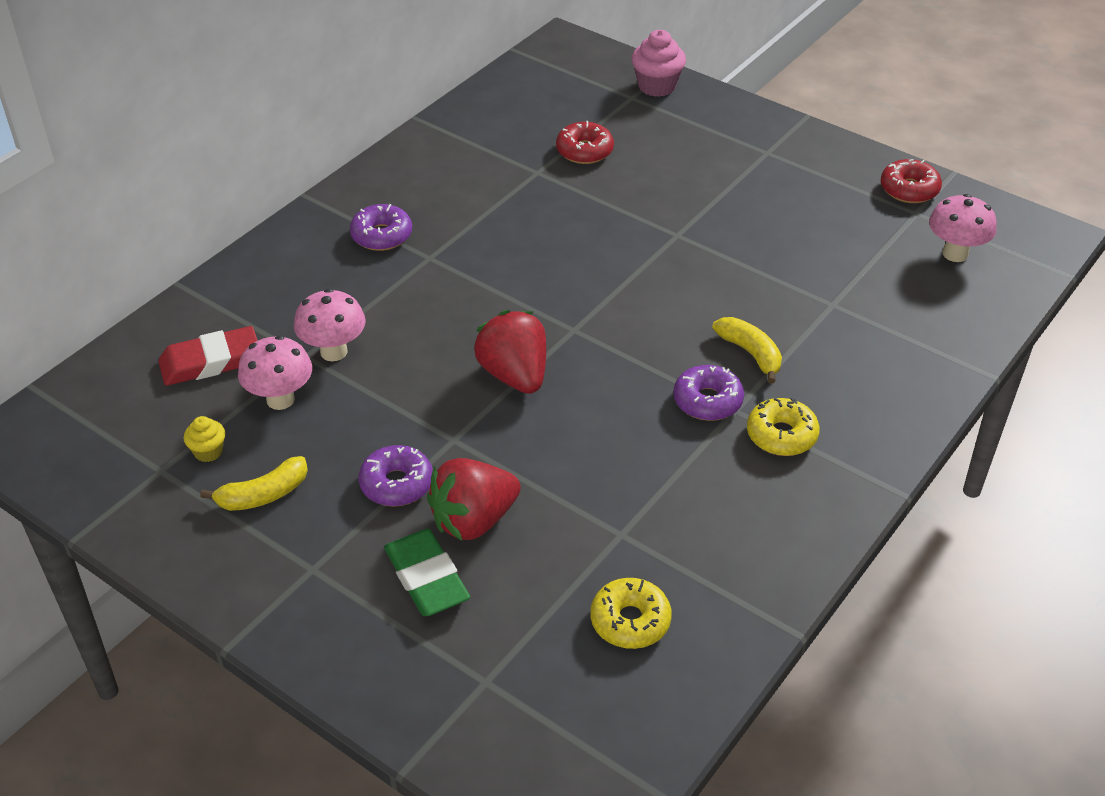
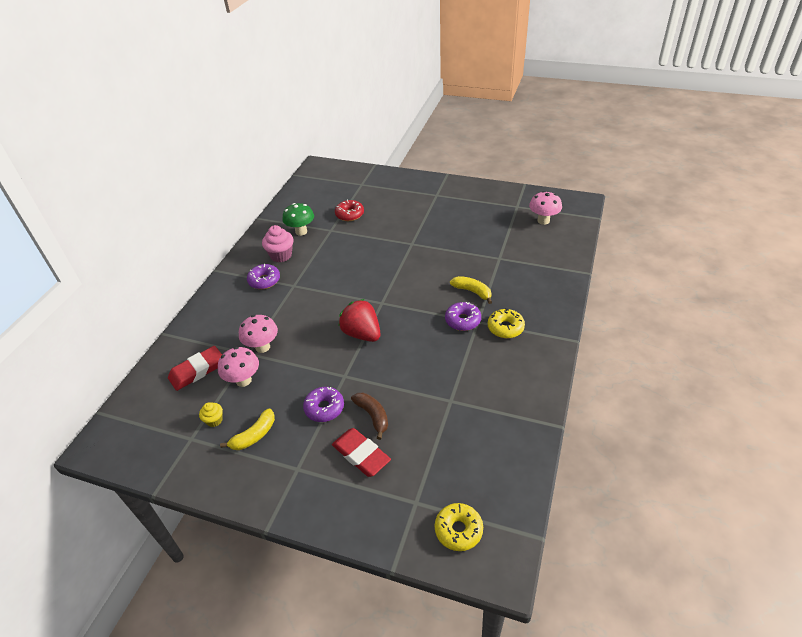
camera: 15 degrees left, 0 degrees up
(426, 578) = (361, 454): green eraser -> red eraser
(473, 520) = (373, 416): red strawberry -> brown banana
(482, 161) = (301, 231): none -> green mushroom
(630, 621) = (475, 445): yellow donut -> yellow donut (458, 530)
(657, 86) = (371, 176): pink cupcake -> pink cupcake (281, 255)
(909, 189) = (509, 196): red donut -> none

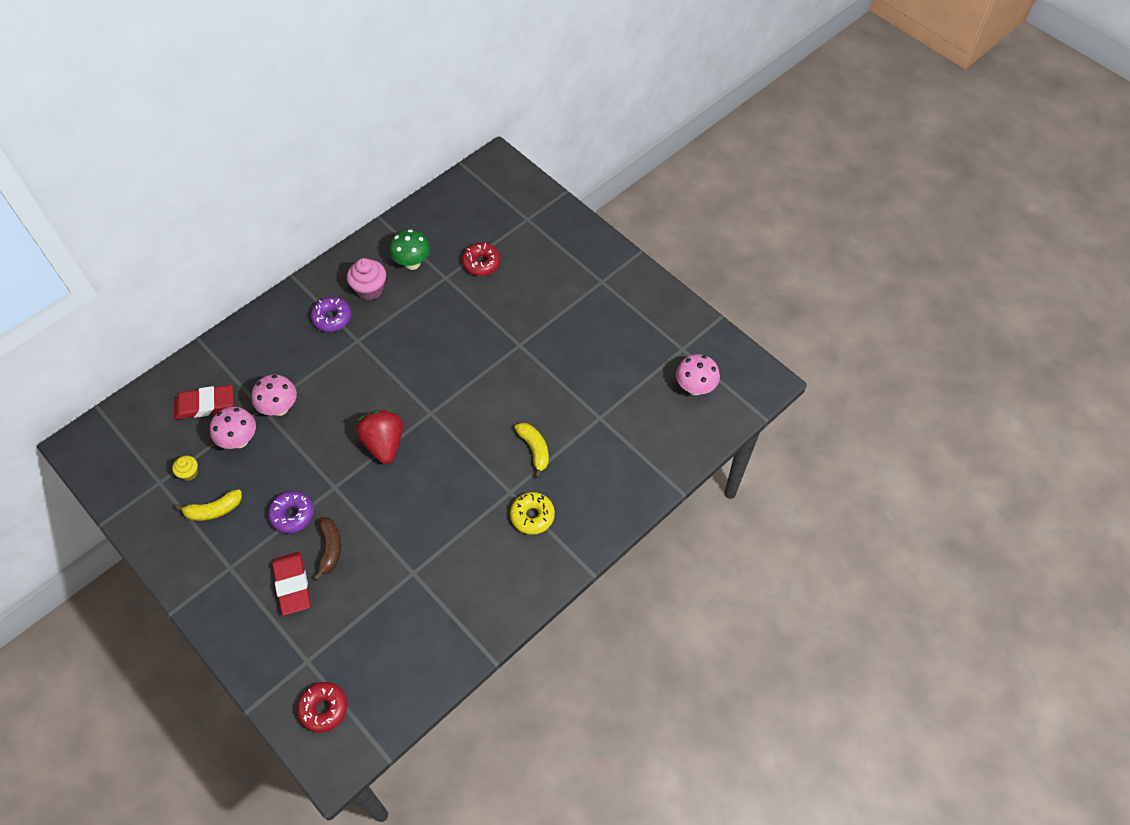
camera: 25 degrees right, 15 degrees up
(458, 530) = (324, 709): yellow donut -> red donut
(463, 320) = (495, 482): purple donut -> none

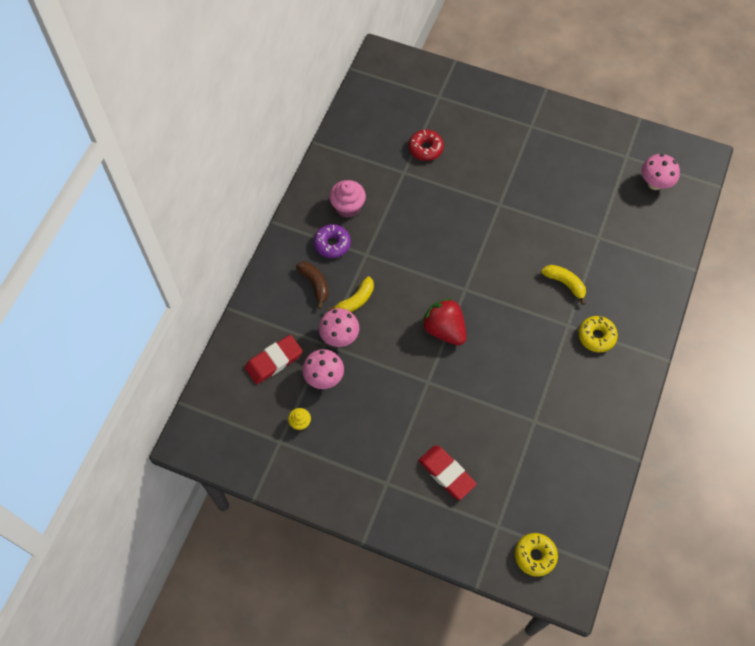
camera: 25 degrees left, 5 degrees up
(214, 510) = (342, 443): yellow banana -> yellow banana (355, 300)
(292, 515) = (409, 419): purple donut -> none
(324, 709) = (535, 556): red donut -> yellow donut
(330, 549) = (457, 432): brown banana -> brown banana (315, 284)
(412, 263) = (368, 171): green mushroom -> none

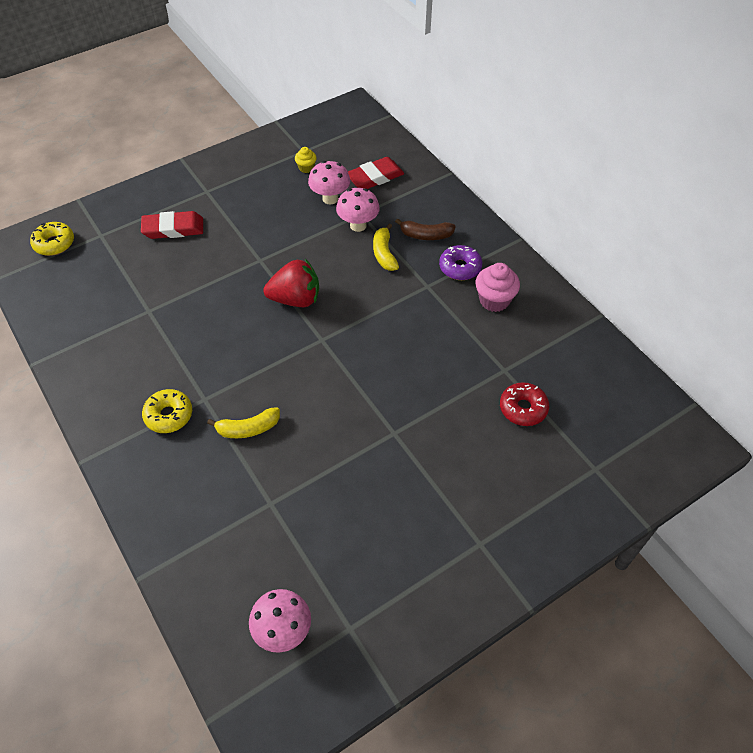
camera: 125 degrees right, 10 degrees down
(274, 361) = (375, 177): red eraser -> red eraser turned 60 degrees clockwise

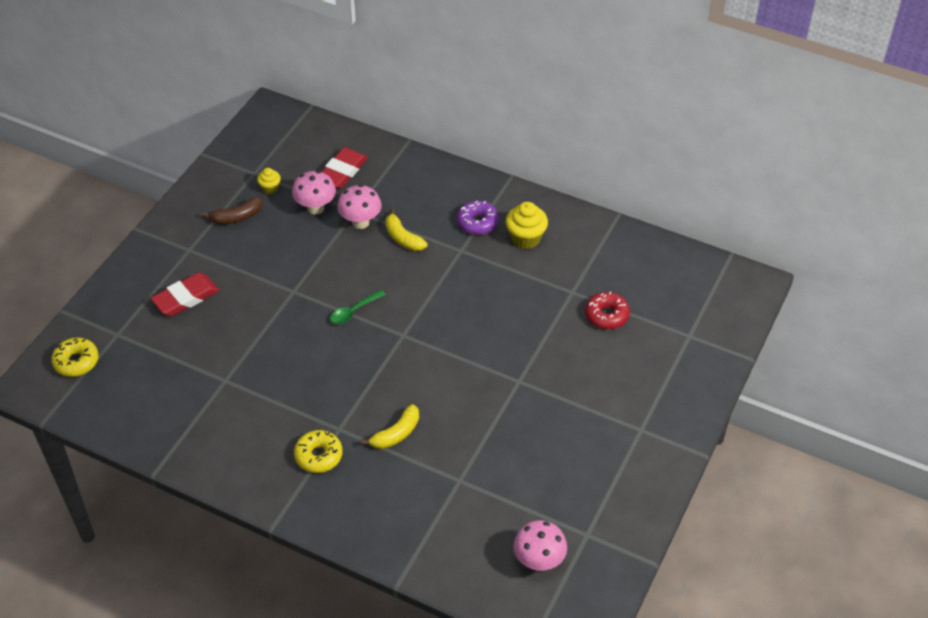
camera: 30 degrees left, 5 degrees down
(296, 299) = (354, 311): red strawberry -> green spoon
(426, 235) = (428, 206): brown banana -> brown banana (237, 217)
(494, 300) = (525, 238): pink cupcake -> yellow cupcake

